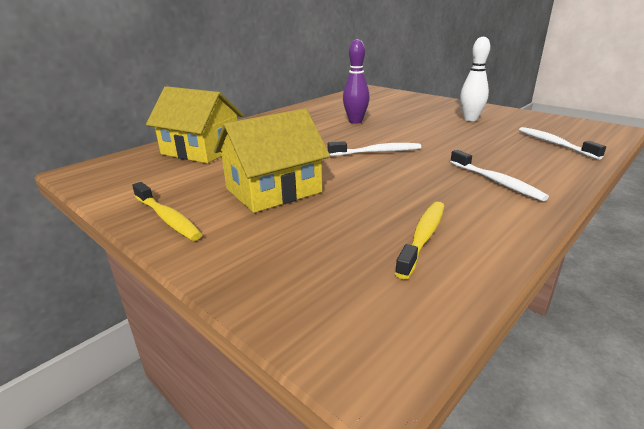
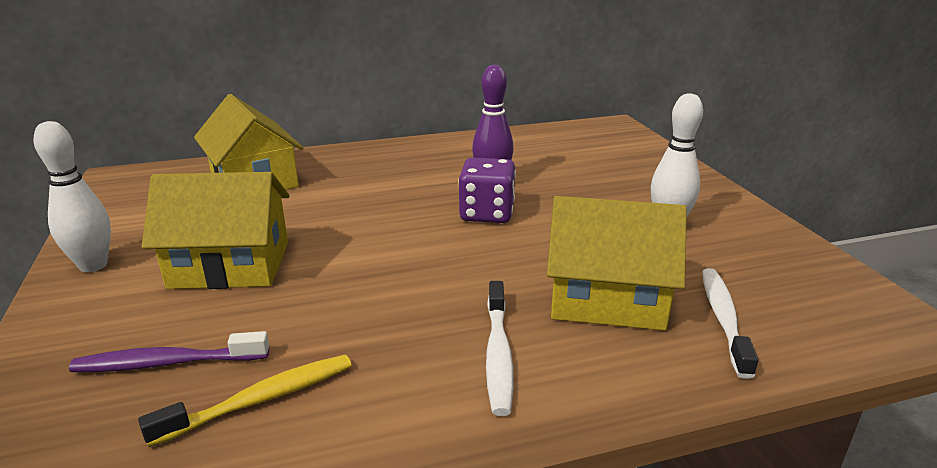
camera: 30 degrees right, 0 degrees up
(167, 218) = (93, 265): yellow toothbrush -> white bowling pin
(332, 243) = (167, 363): none -> purple toothbrush
(377, 152) = (431, 245): white toothbrush -> none
(378, 133) = (487, 213): none -> purple dice
(498, 149) = (607, 298): none -> yellow house

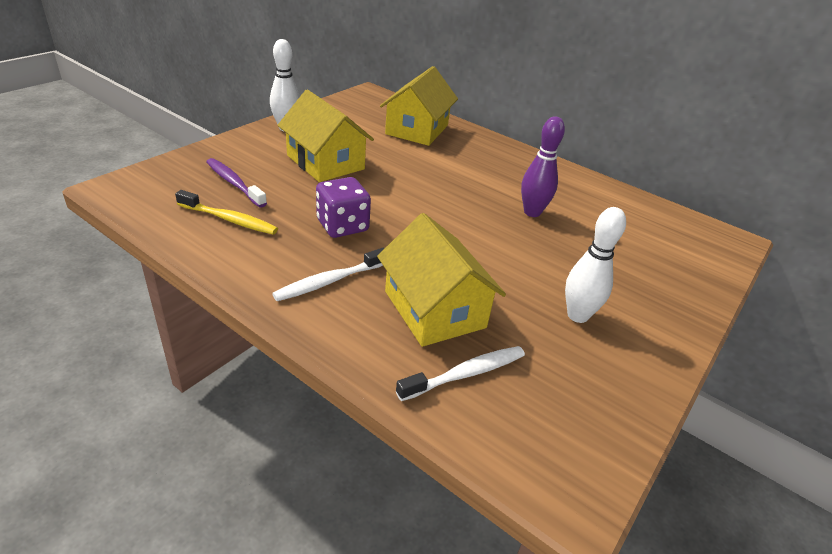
camera: 50 degrees right, 10 degrees up
(487, 213) = (485, 224): purple dice -> purple dice (342, 226)

